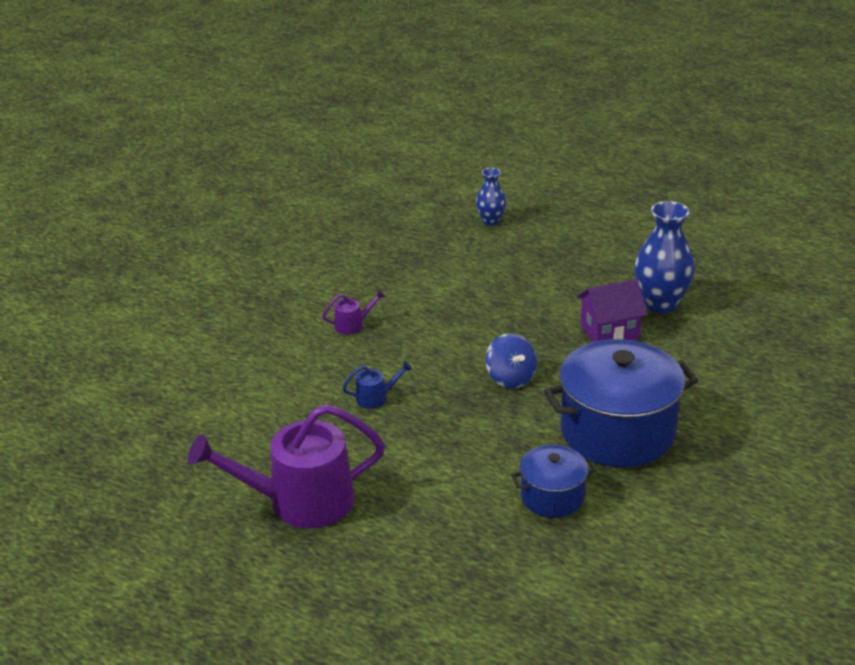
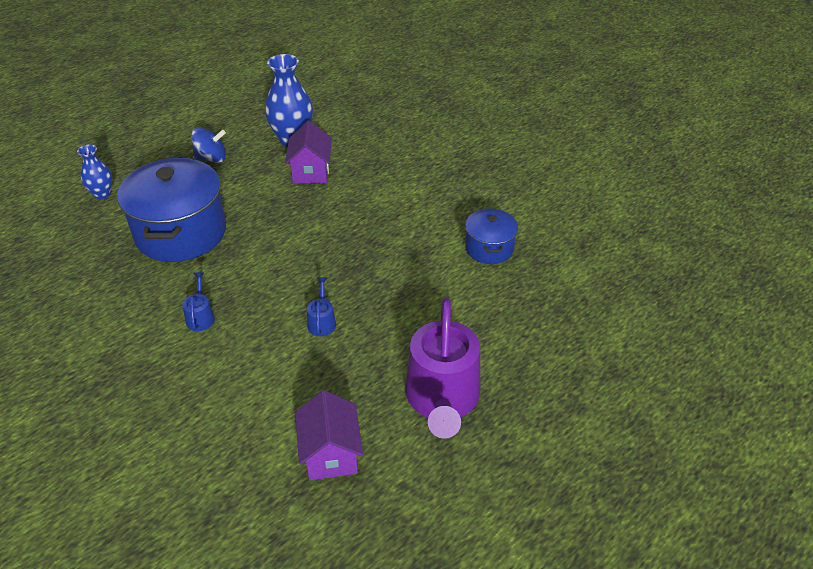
camera: 75 degrees left, 10 degrees up
(214, 443) = (330, 454): none -> purple house
(352, 325) = (200, 317): purple watering can -> blue watering can
(510, 378) = (339, 236): blue spinning top -> blue spinning top (211, 158)
(617, 432) = (431, 199): blue pot -> blue pot (181, 233)

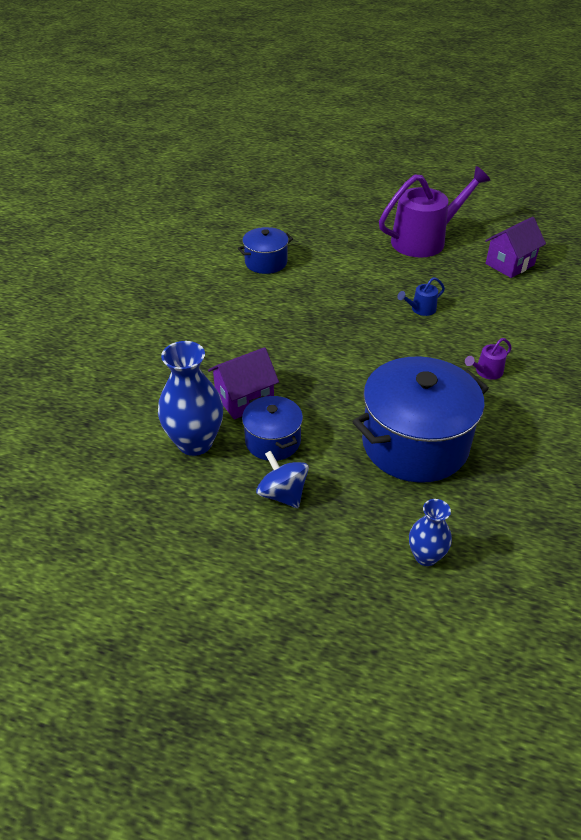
camera: 120 degrees left, 0 degrees up
(200, 317) = (486, 372): blue watering can -> purple watering can
(258, 170) = (273, 441): none -> blue pot

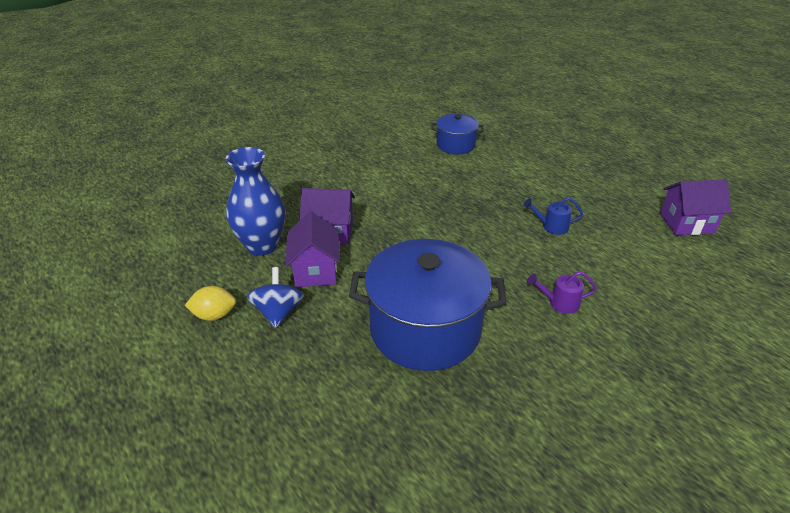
camera: 35 degrees right, 5 degrees down
(228, 528) = (214, 315): none -> yellow lemon
(273, 441) = (315, 271): blue pot -> purple house
(424, 240) = (616, 174): purple watering can -> none
(426, 556) = (330, 424): blue vase -> none

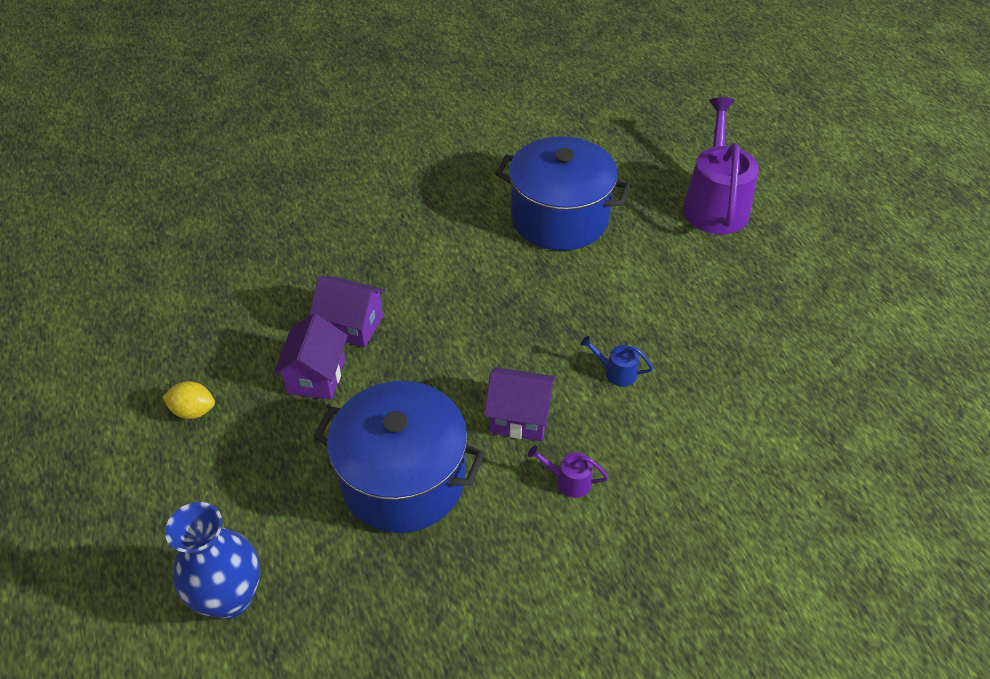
camera: 15 degrees right, 10 degrees up
(262, 245) = (271, 329): blue vase -> blue vase (230, 597)
(278, 312) = (259, 422): blue spinning top -> none
(455, 145) = (559, 218): blue pot -> blue pot, size x1.90
(557, 123) = (715, 204): none -> purple watering can
(686, 223) = (791, 403): purple house -> purple house (519, 418)

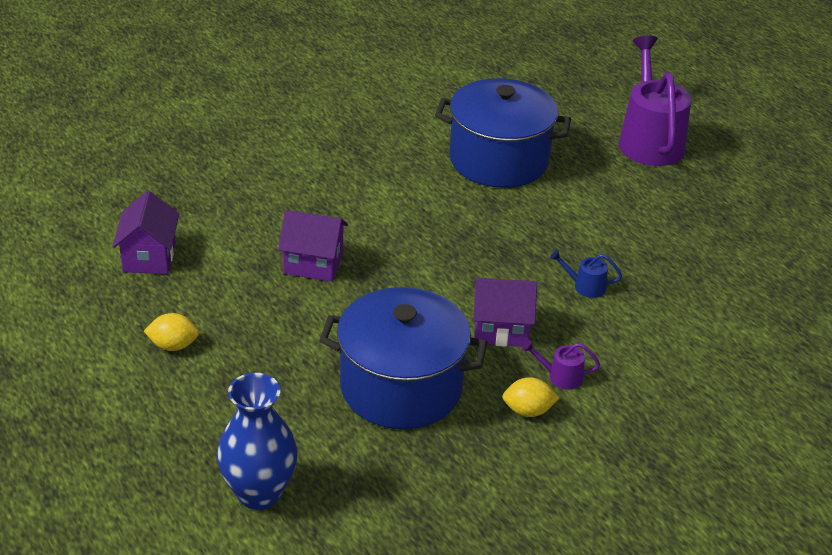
camera: 10 degrees left, 10 degrees down
(316, 376) = (290, 309): purple house -> purple house (149, 257)
(526, 521) = (528, 411): none -> yellow lemon

